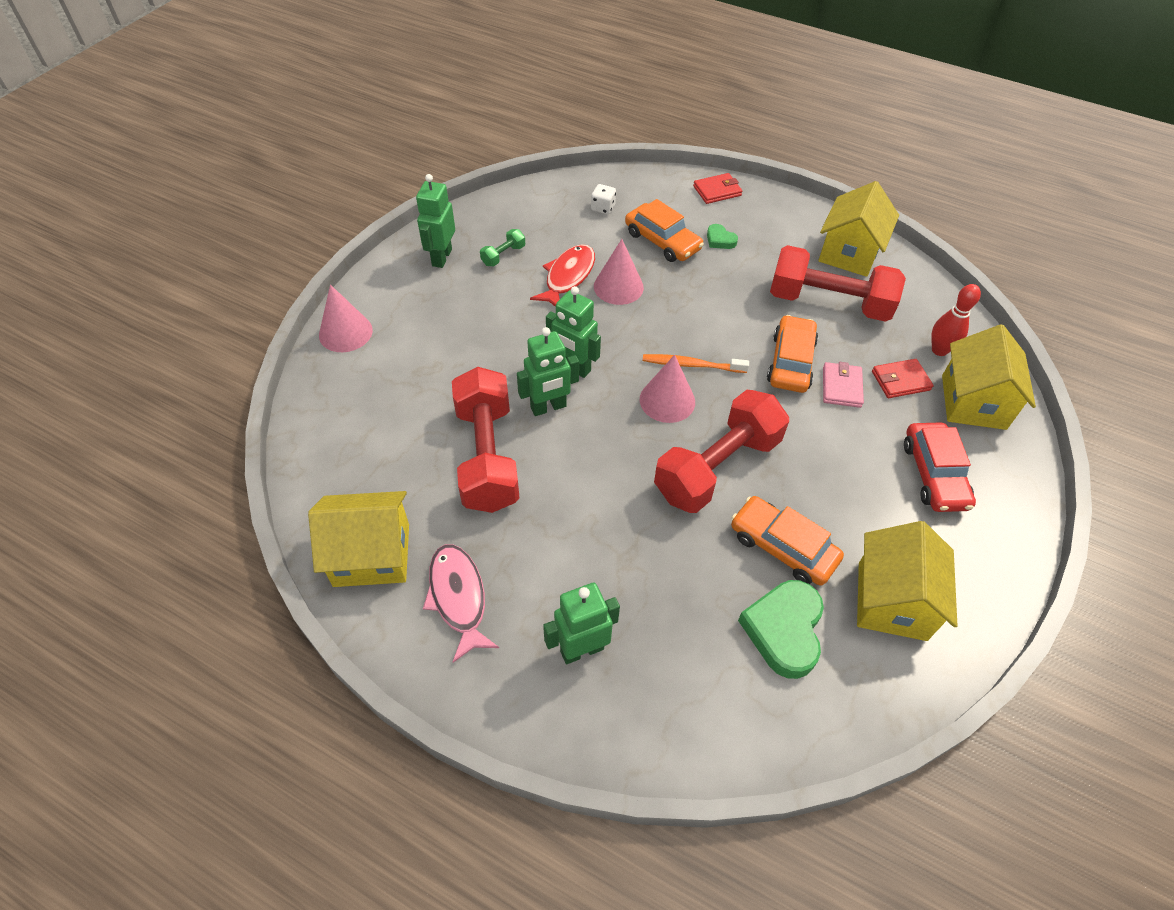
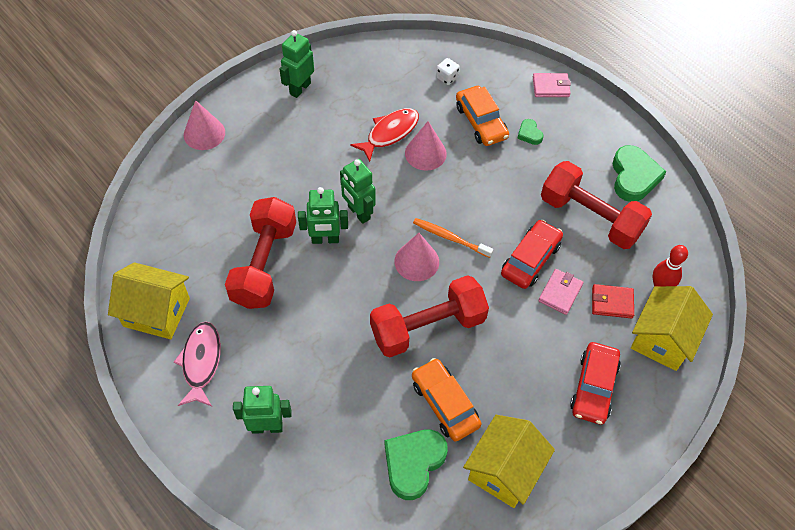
camera: 20 degrees right, 5 degrees up
(503, 255) = (348, 100): green dumbbell -> none
(717, 191) = (551, 87): red wallet -> pink wallet
(791, 362) = (530, 259): orange car -> red car
(849, 253) = (633, 177): yellow house -> green heart

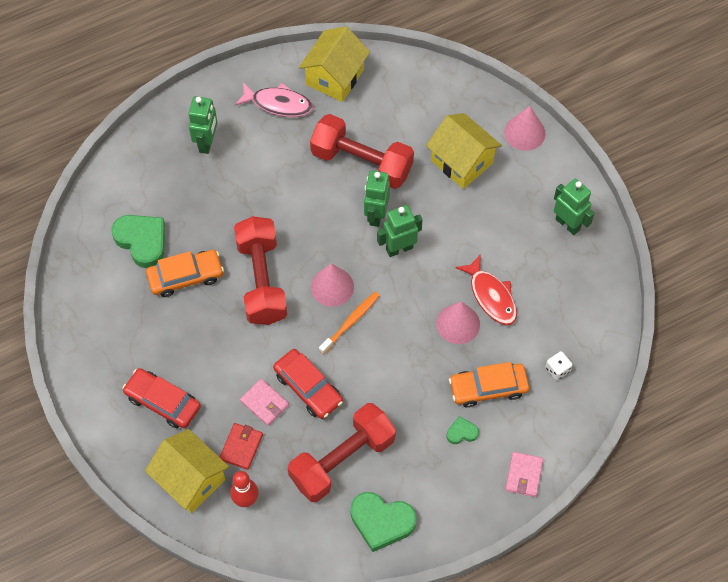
camera: 105 degrees right, 5 degrees up
(504, 470) = (113, 307): yellow house -> yellow house (461, 162)

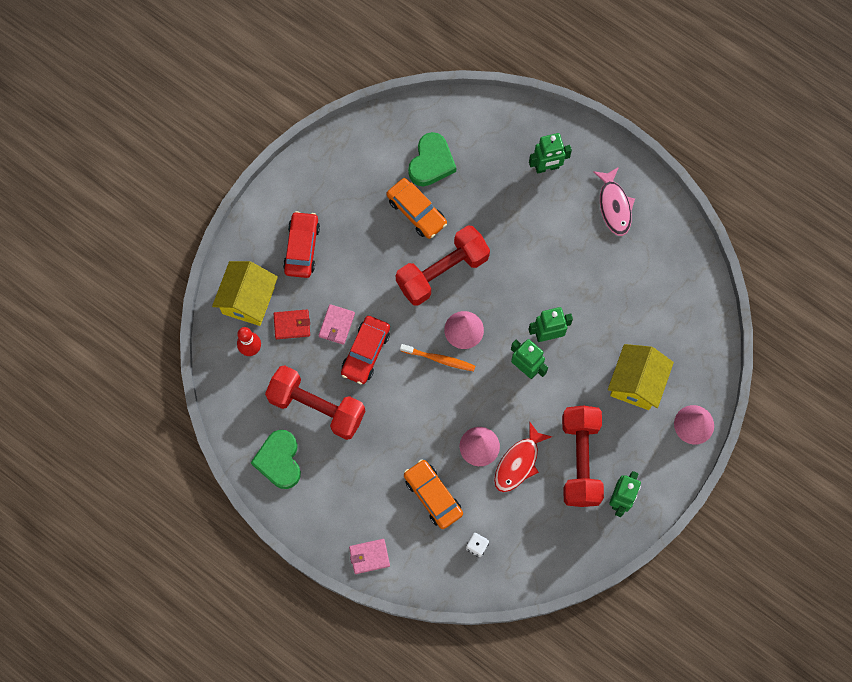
camera: 65 degrees right, 10 degrees up
(335, 77) = (665, 239): yellow house -> none
(361, 162) = (592, 300): red dumbbell -> red dumbbell (580, 460)
(462, 432) = (383, 491): green heart -> none

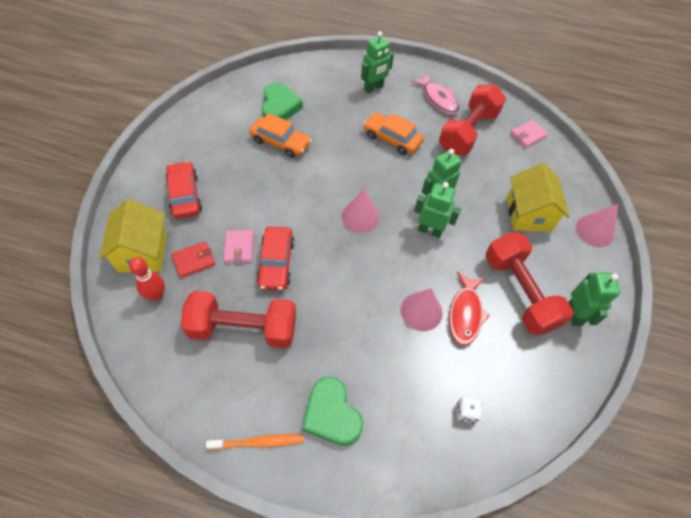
camera: 25 degrees left, 15 degrees down
(279, 460) = (219, 398): green heart -> green heart (331, 414)
(369, 556) = (357, 470): pink wallet -> pink wallet (528, 135)
(433, 495) = (398, 375): orange car -> orange car (392, 139)
(439, 359) = (348, 247): orange toothbrush -> orange toothbrush (258, 442)
(442, 271) = (321, 178): red dumbbell -> red dumbbell (467, 132)

